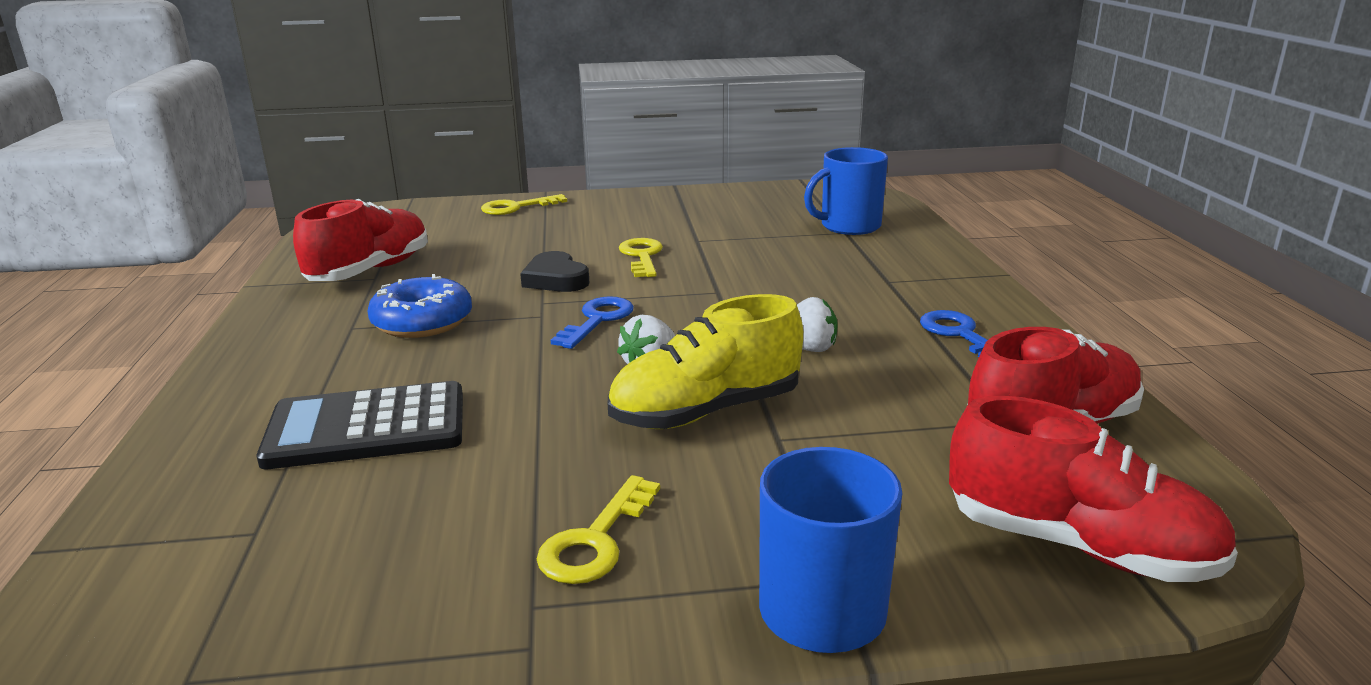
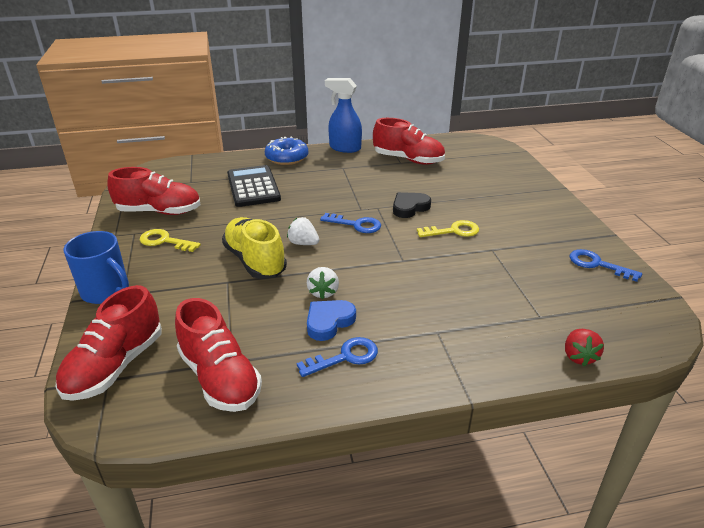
camera: 85 degrees right, 10 degrees up
(252, 323) = (344, 148): none -> blue spray bottle
(420, 571) = (159, 211): none -> red shoe
(422, 322) = (349, 181): blue donut -> blue donut (287, 158)
(516, 207) = (525, 182): yellow key -> none
(739, 199) = (597, 264): none -> blue key
(849, 226) = (555, 319): blue mug -> none
(884, 345) = (329, 322): none -> blue heart
(912, 224) = (578, 356): none -> red strawberry

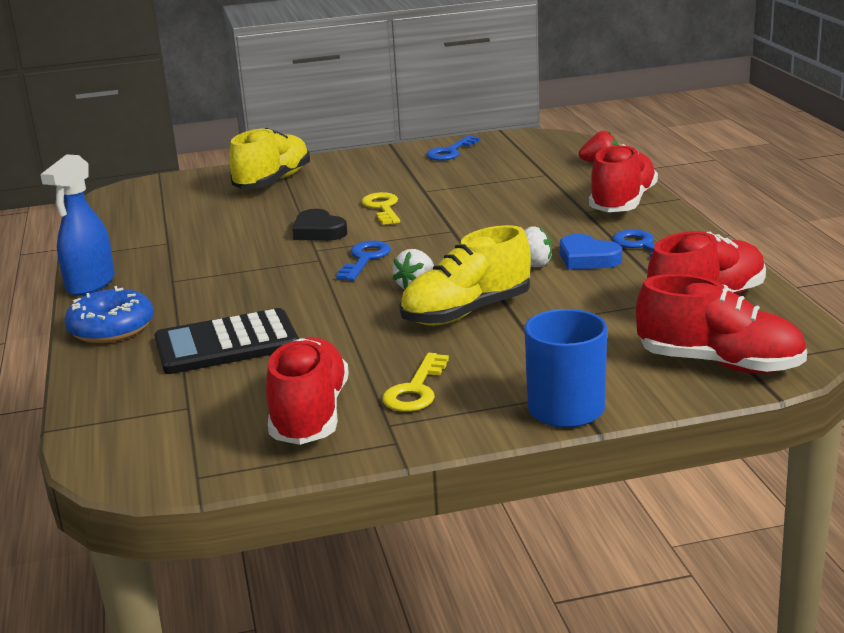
camera: 90 degrees left, 10 degrees down
(408, 160) = (160, 237): red shoe -> red shoe (622, 203)
(509, 188) = (273, 182): none -> yellow shoe

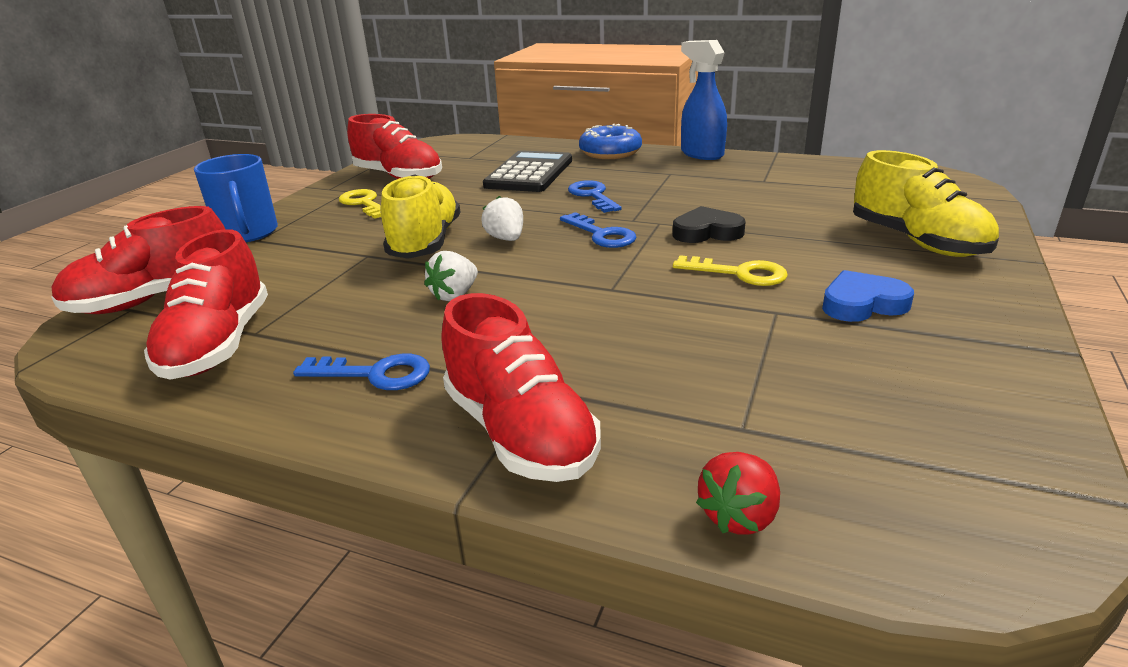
camera: 125 degrees right, 5 degrees up
(450, 152) = (969, 387): blue key -> blue key (593, 196)
(587, 258) = (414, 329): blue heart -> blue heart (862, 303)

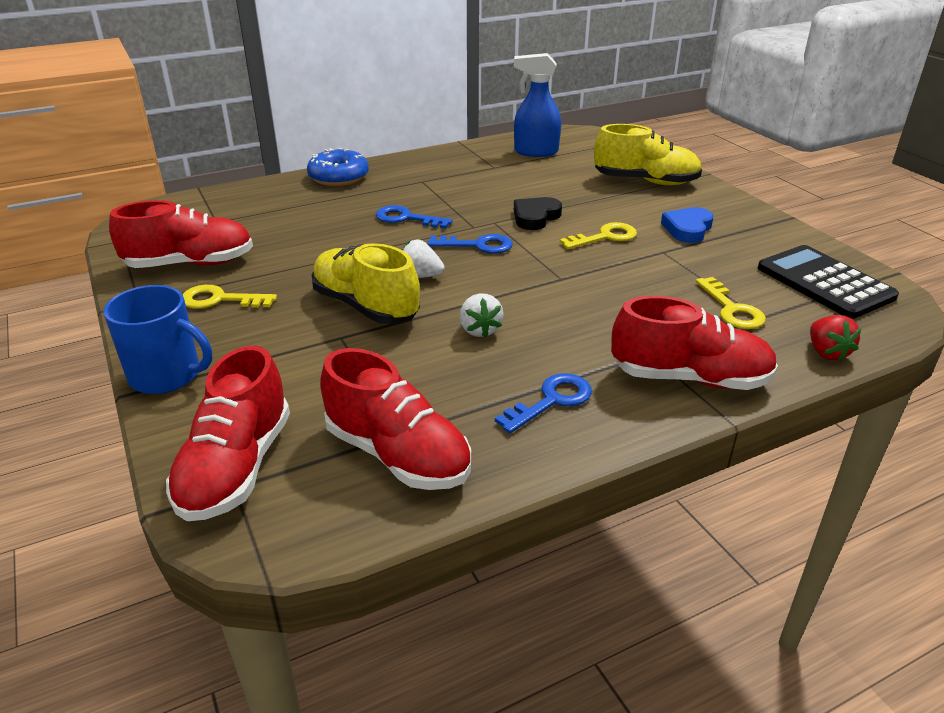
camera: 50 degrees left, 5 degrees up
(529, 173) = (311, 217): black calculator -> black calculator (824, 282)
(701, 154) = (411, 158): blue spray bottle -> blue spray bottle (535, 152)
(724, 402) = (732, 309): none -> yellow key

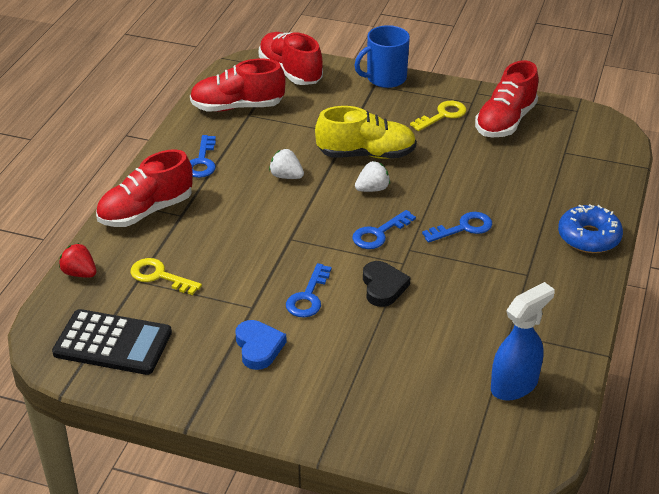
camera: 135 degrees right, 5 degrees up
(605, 237) = (308, 297): yellow key -> blue key
(645, 181) = (360, 400): yellow shoe -> none

